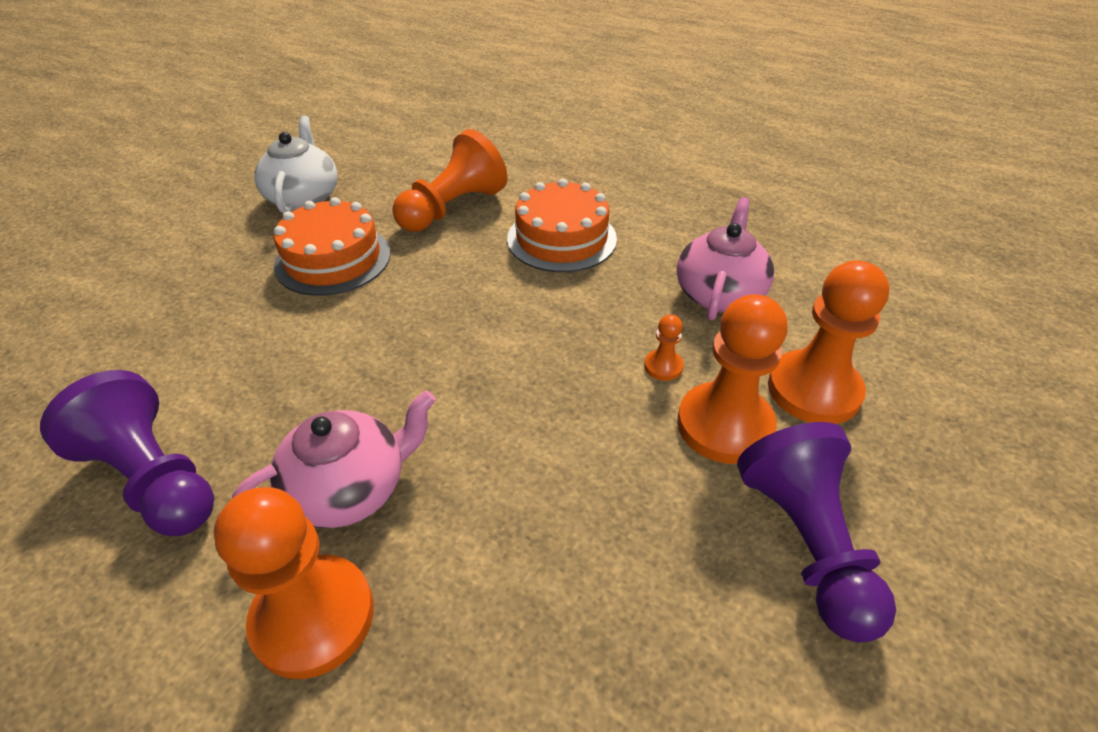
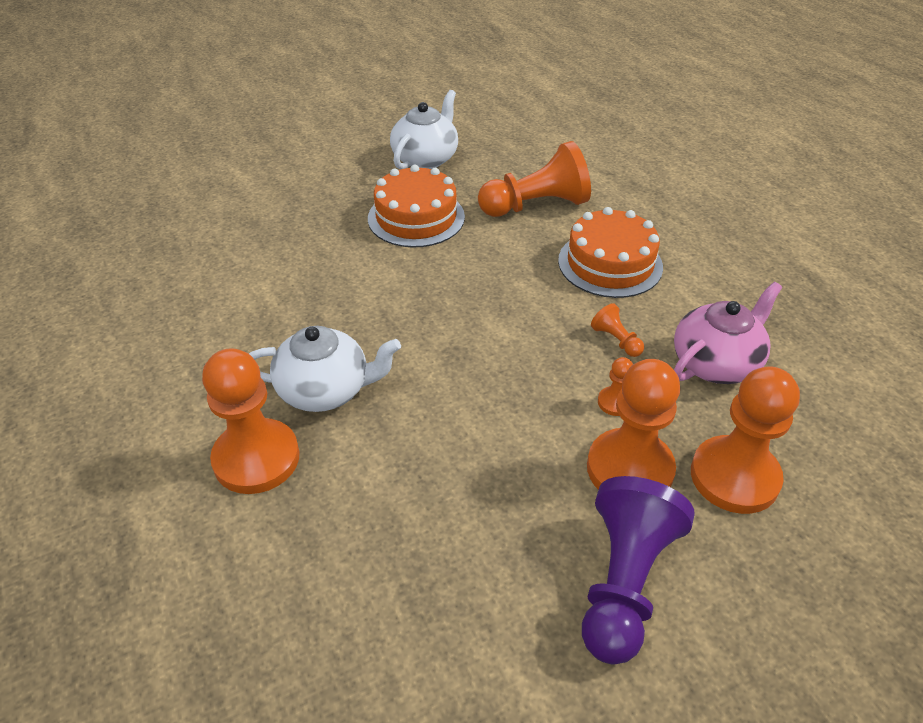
camera: 30 degrees right, 0 degrees up
(154, 479) = (215, 331): purple pawn -> none
(350, 489) = (325, 390): pink teapot -> white teapot
(620, 307) = (616, 340): none -> orange pawn

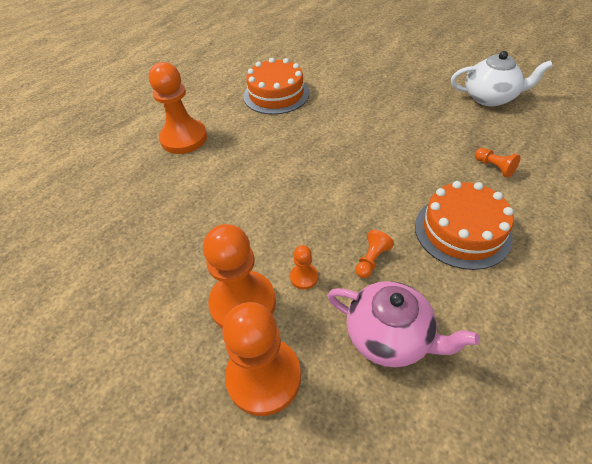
camera: 70 degrees right, 5 degrees up
(325, 390) = (241, 142): white teapot -> none
(416, 217) = (420, 117): orange cake -> orange cake (276, 94)
(536, 206) = (494, 167): orange pawn -> orange pawn, size x0.44
(624, 583) = (145, 325): purple pawn -> none

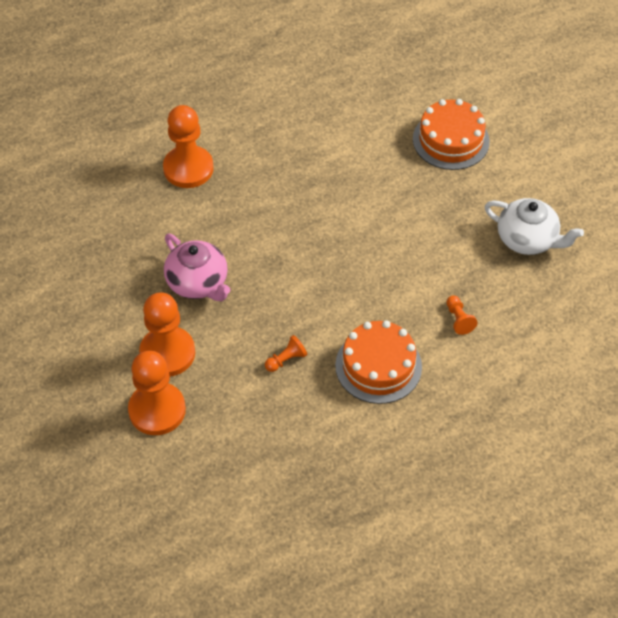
camera: 20 degrees right, 5 degrees up
(276, 94) = (308, 145): orange cake -> orange cake (451, 140)
(304, 277) = (224, 352): orange pawn -> none
(390, 336) = (261, 420): pink teapot -> pink teapot (198, 283)

